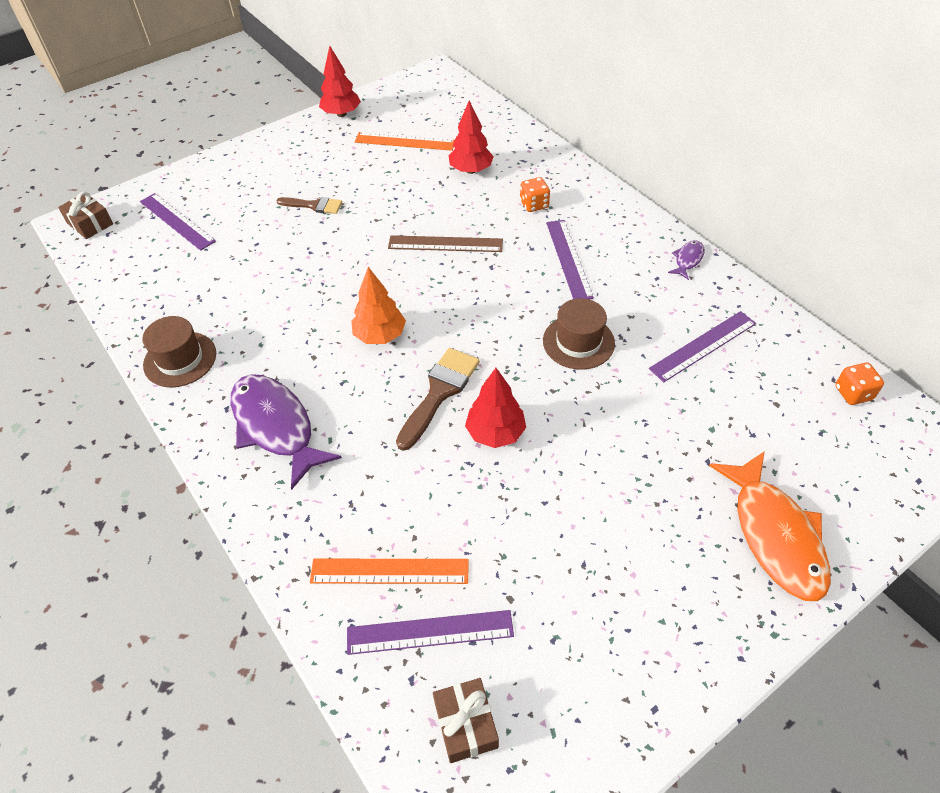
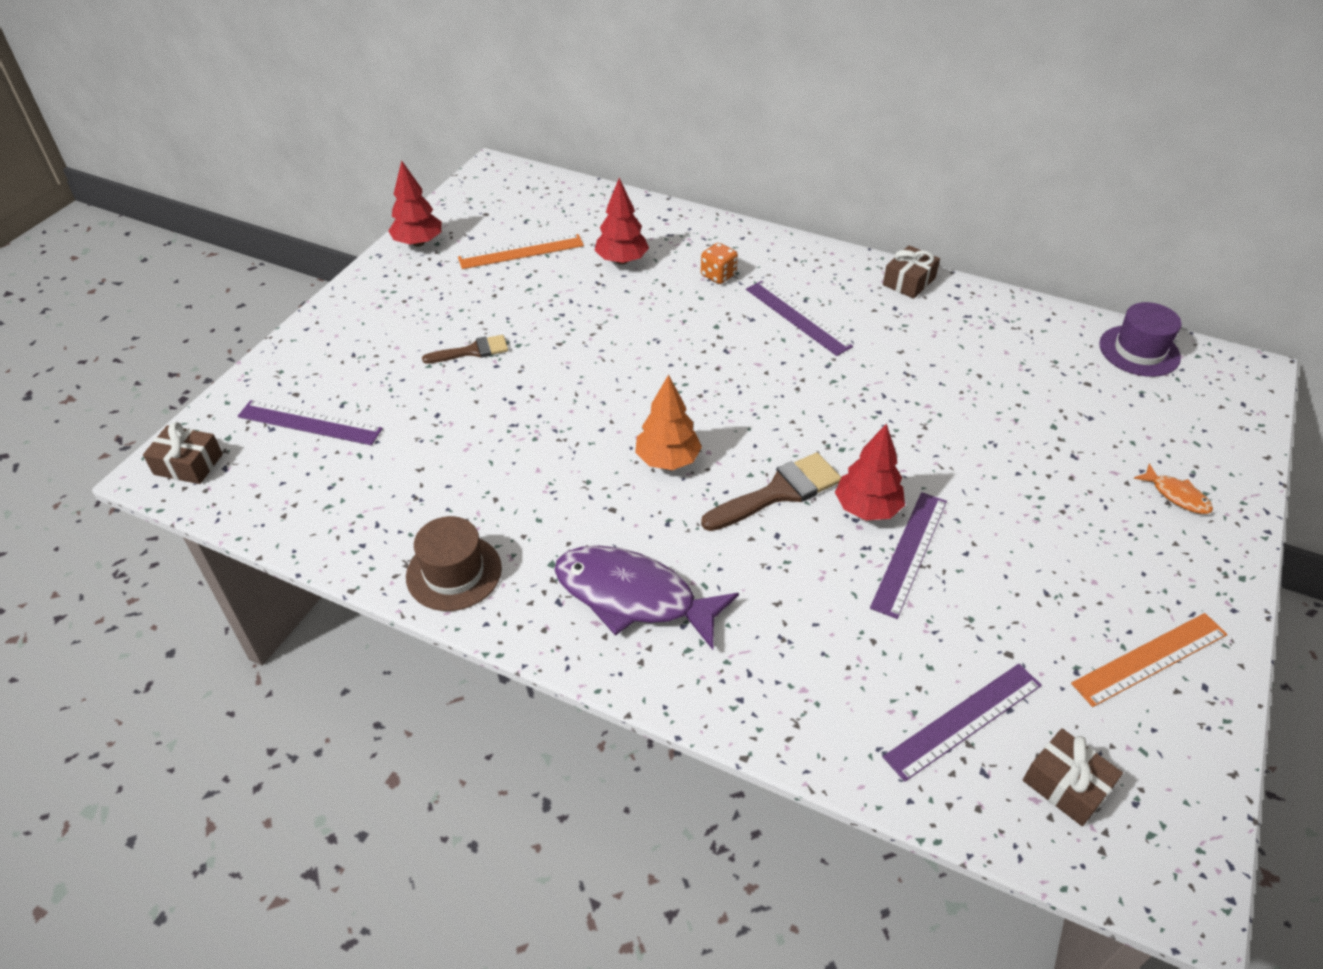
camera: 30 degrees left, 5 degrees down
(389, 571) = (877, 684): orange ruler -> orange ruler (1150, 659)
(439, 392) = (779, 492): brown brush -> brown brush turned 60 degrees clockwise
(445, 244) = (658, 344): brown ruler -> none
(578, 342) = (873, 393): brown hat -> none
(688, 260) = (909, 281): purple fish -> brown gift
(703, 346) = (986, 355): purple ruler -> purple ruler (909, 553)
(775, 535) = (1176, 495): orange fish -> orange fish, size x0.45
(853, 393) = (1139, 351): orange dice -> purple hat

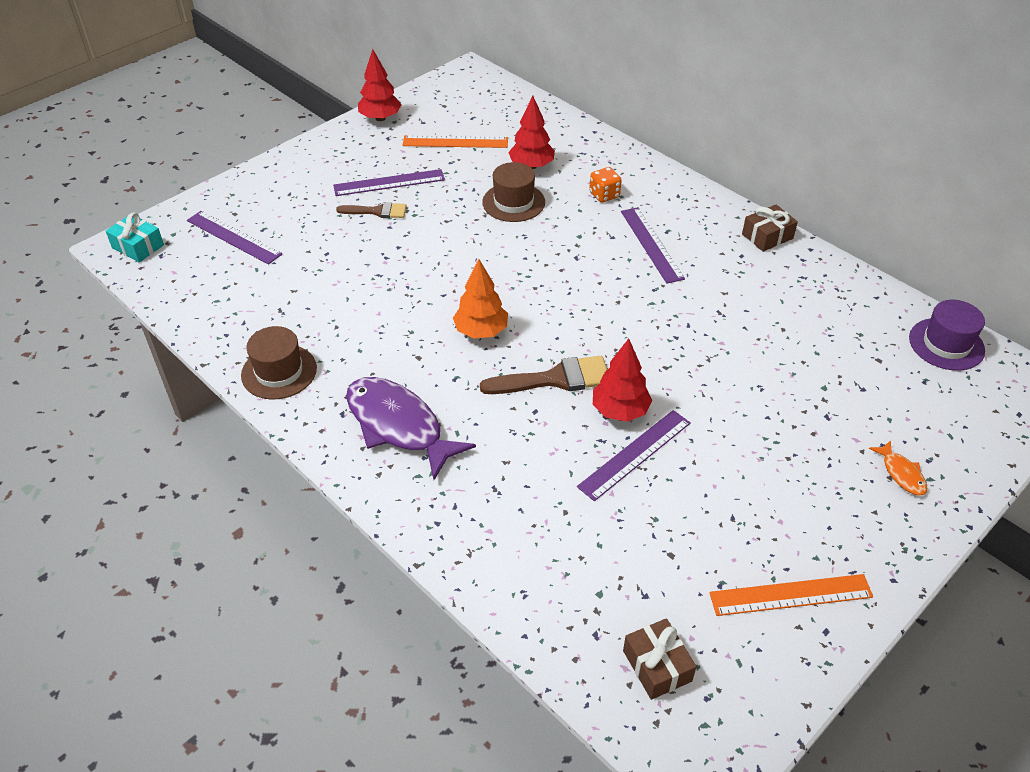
camera: 20 degrees right, 0 degrees up
(188, 464) = (138, 246): brown gift -> turquoise gift
(624, 305) = (513, 202): none -> brown hat
(964, 720) = (602, 592): purple ruler -> purple ruler (389, 183)

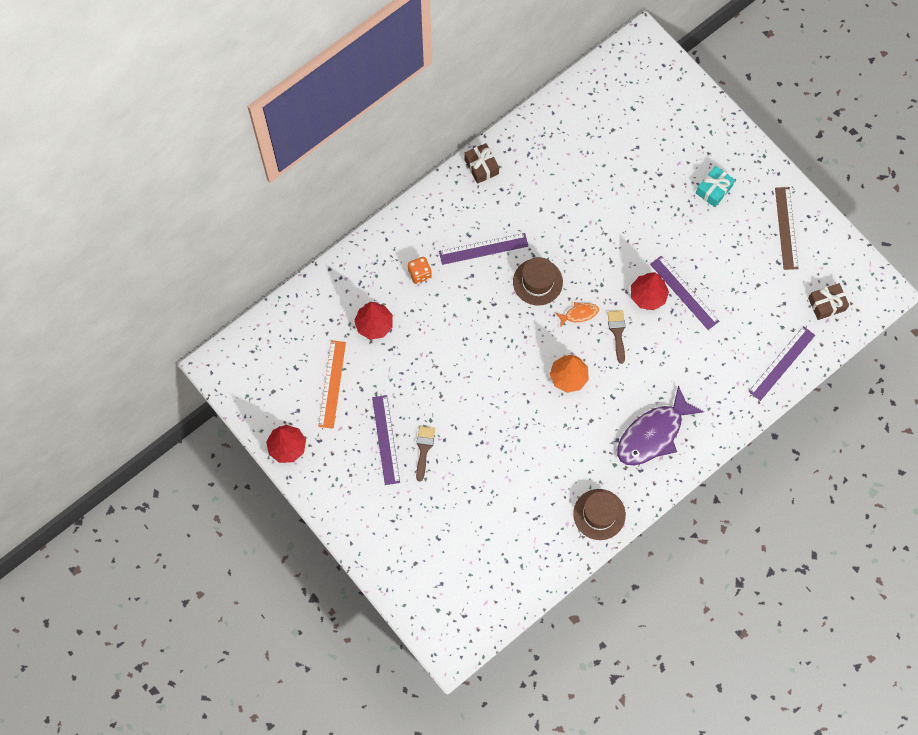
camera: 85 degrees left, 25 degrees up
(138, 246) = (451, 636): turquoise gift -> turquoise gift (714, 189)
(233, 237) = (446, 560): purple ruler -> purple ruler (781, 363)
(513, 202) = (422, 343): brown hat -> brown hat (537, 282)
(555, 379) = (617, 332): brown brush -> brown brush, size x0.63
(791, 595) = (786, 228): orange ruler -> brown ruler
(901, 473) = (706, 146): orange fish -> orange fish (579, 314)
(946, 344) = (601, 85): purple hat -> none

